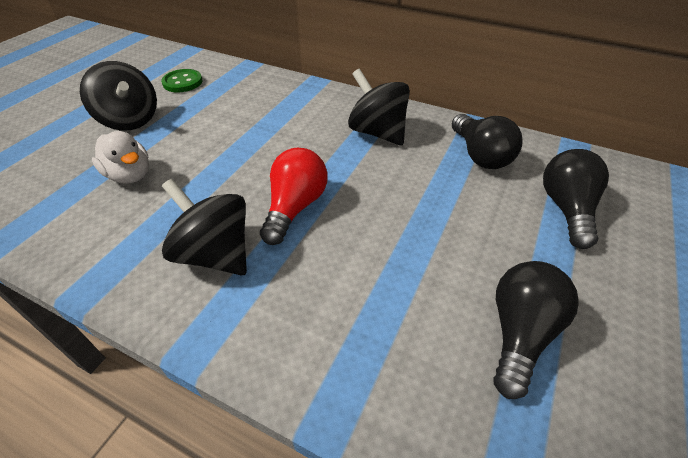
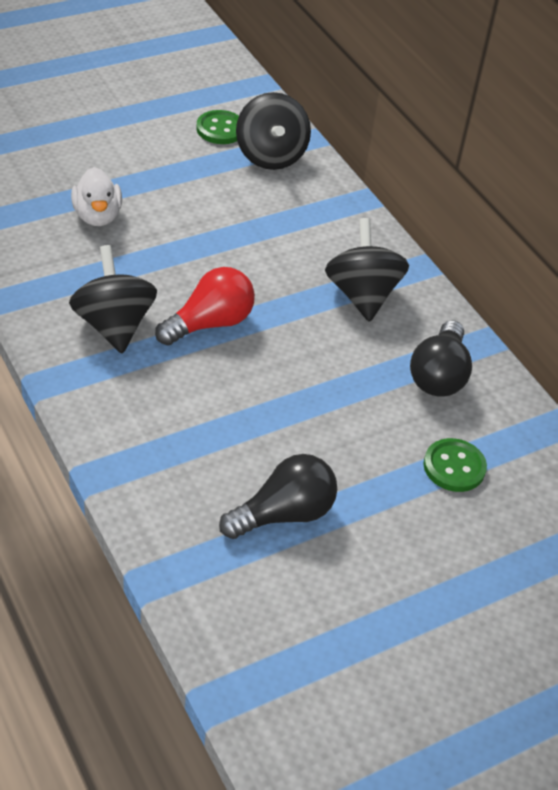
camera: 30 degrees right, 0 degrees up
(130, 120) = (136, 153): black spinning top -> black spinning top (270, 156)
(566, 209) = (454, 467): black light bulb -> green button

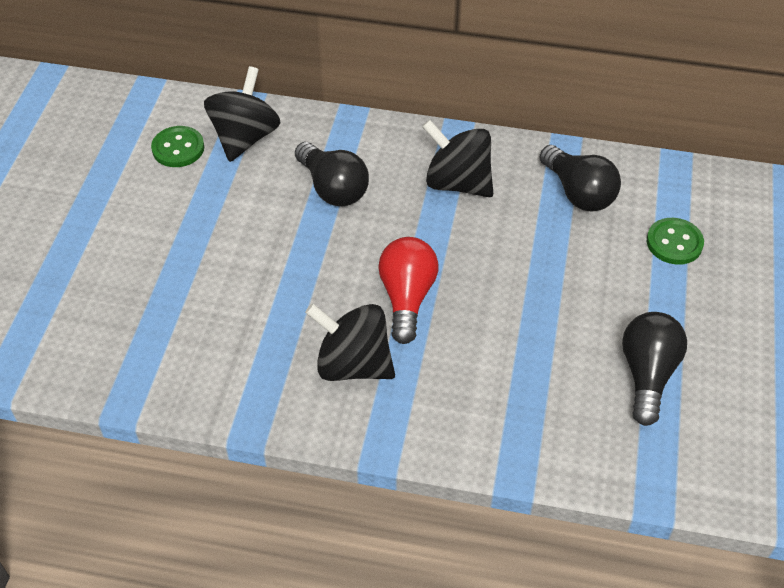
camera: 45 degrees left, 5 degrees up
(97, 216) = (206, 297): white duck -> none
(270, 156) = (245, 137): black spinning top -> black spinning top turned 105 degrees counterclockwise
(274, 227) = (333, 188): none -> black light bulb

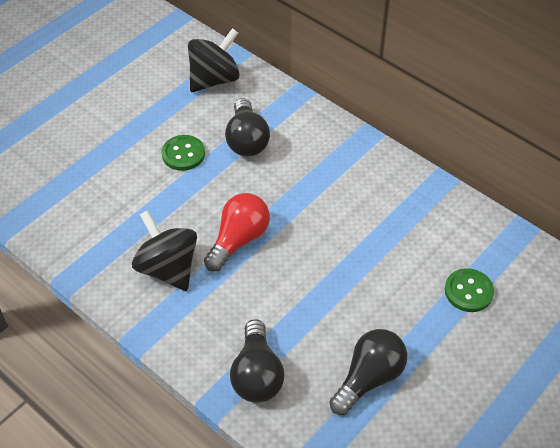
camera: 30 degrees right, 0 degrees up
(178, 148) = (165, 69): green button -> green button (183, 154)
(457, 183) = (337, 174): black spinning top -> none
(578, 192) = (423, 220): black light bulb -> black light bulb (257, 374)

